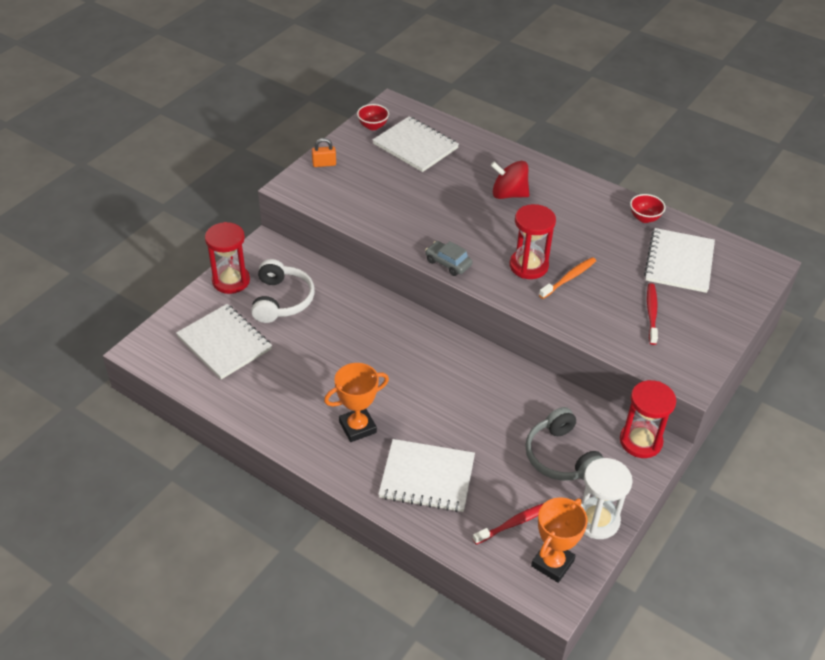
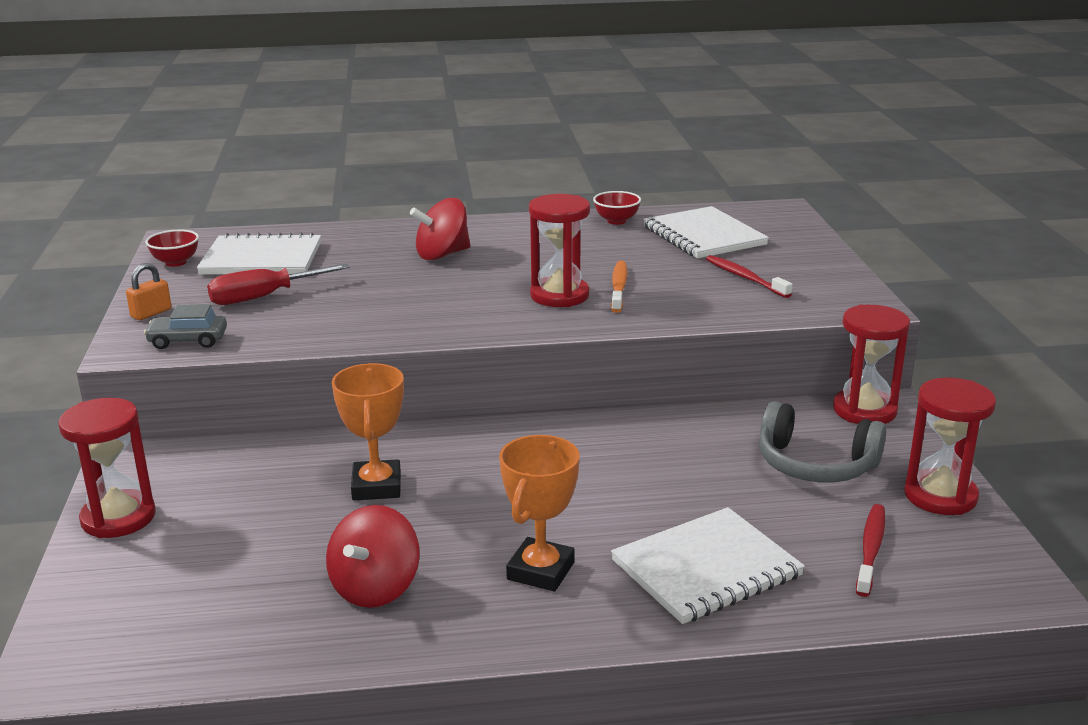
camera: 40 degrees left, 20 degrees down
(224, 343) = (201, 589): white notebook -> none
(282, 300) = (234, 500): white headphones -> none
(285, 389) = (375, 588): none -> red spinning top
(385, 180) = (264, 297): none -> red screwdriver
(448, 263) = (461, 329): grey car -> grey car (188, 340)
(552, 563) = (968, 561): orange trophy -> orange trophy (376, 486)
(596, 520) = (940, 496): white hourglass -> red hourglass

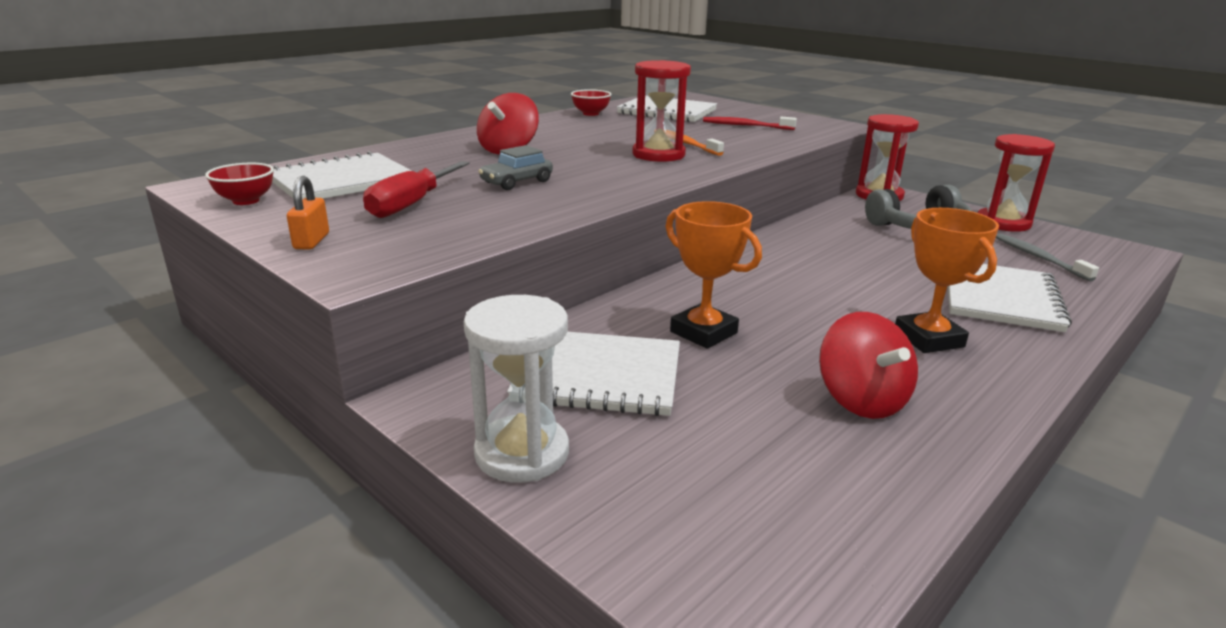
camera: 40 degrees left, 0 degrees up
(118, 518) = (522, 453): red hourglass -> white hourglass
(188, 340) = (409, 250): grey car -> grey car (516, 182)
(246, 488) = (598, 376): none -> white notebook
(870, 549) = (1039, 258): red toothbrush -> grey toothbrush

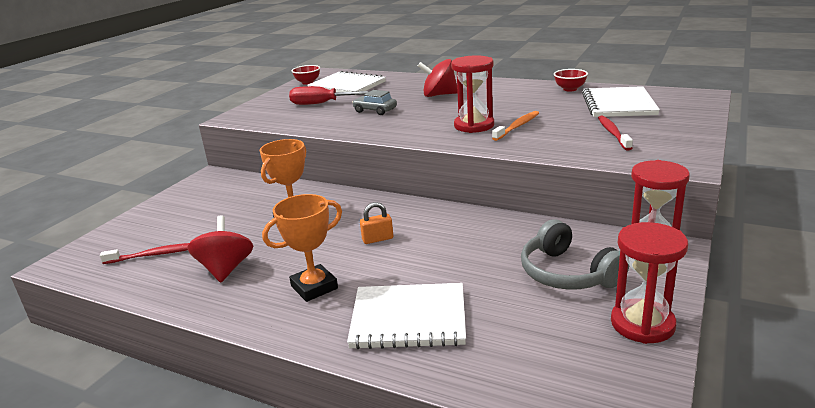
camera: 75 degrees right, 0 degrees up
(311, 241) = (263, 104): orange padlock -> orange padlock (377, 239)
(522, 453) = (172, 201): white hourglass -> none
(598, 376) = (237, 201): white notebook -> none
(778, 476) = (154, 255): none -> red toothbrush
(861, 400) = (226, 269): red spinning top -> red spinning top turned 120 degrees clockwise
(1039, 258) = (538, 345): grey toothbrush -> none

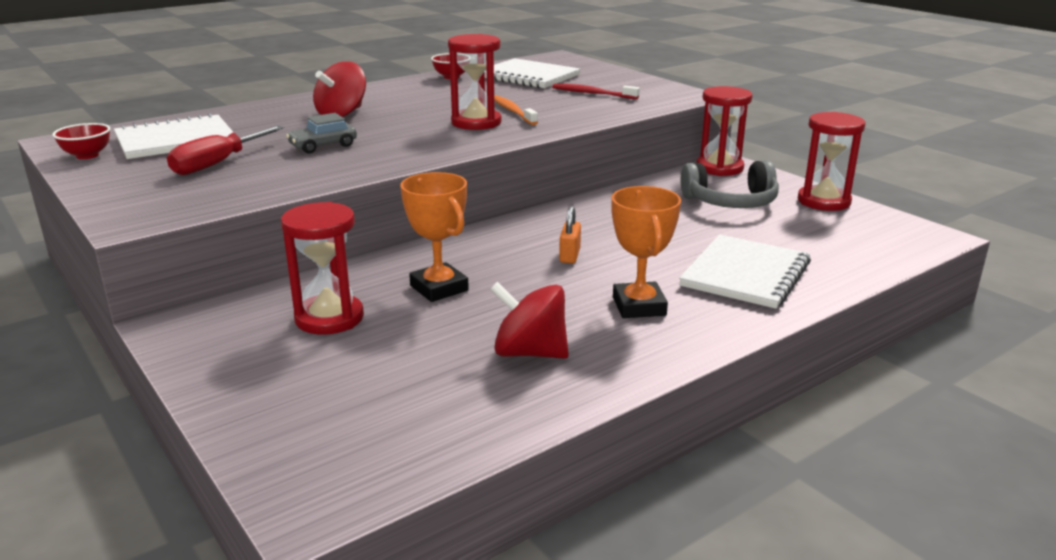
camera: 65 degrees left, 0 degrees up
(154, 255) = (410, 403): red toothbrush -> none
(238, 203) = (329, 318): none -> red hourglass

